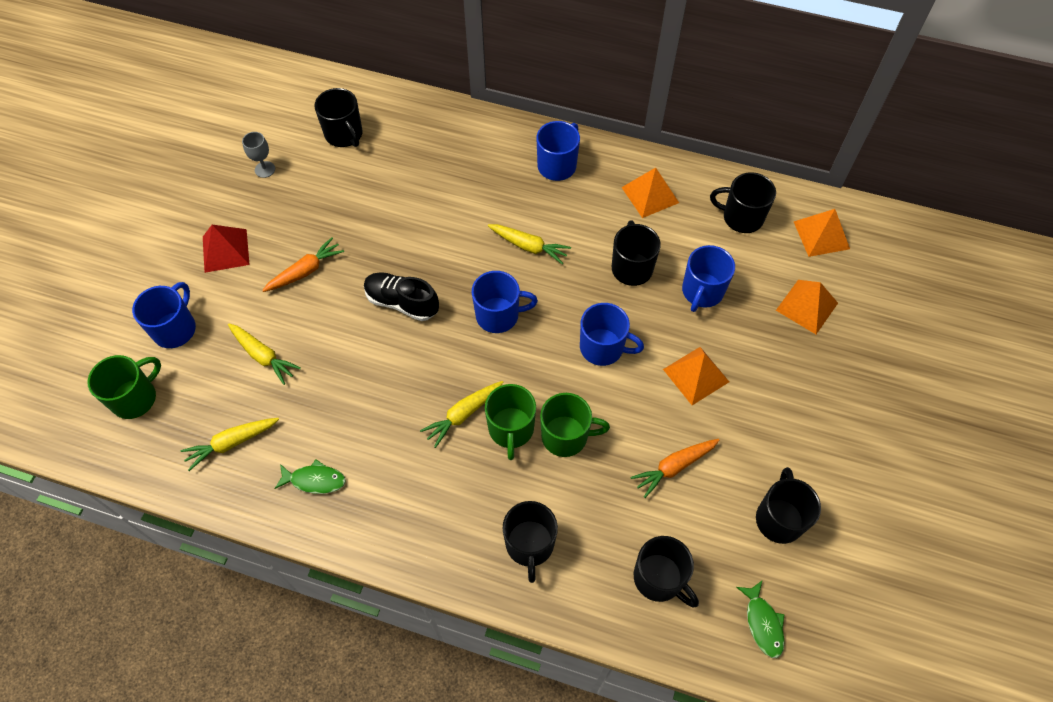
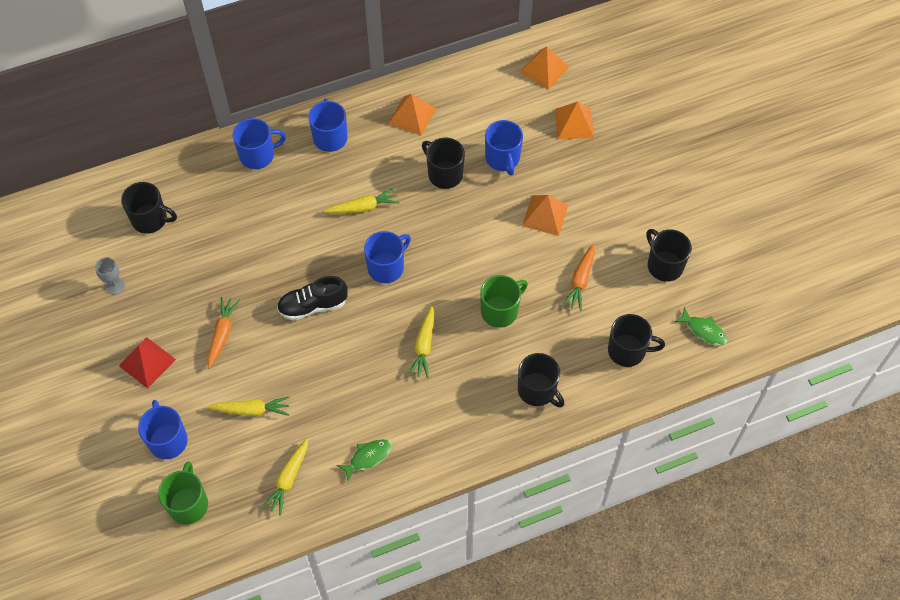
camera: 40 degrees left, 0 degrees up
(511, 429) = (463, 332): green mug -> none
(603, 348) = (473, 239): blue mug -> blue mug (258, 155)
(741, 217) = (485, 91): black mug -> none

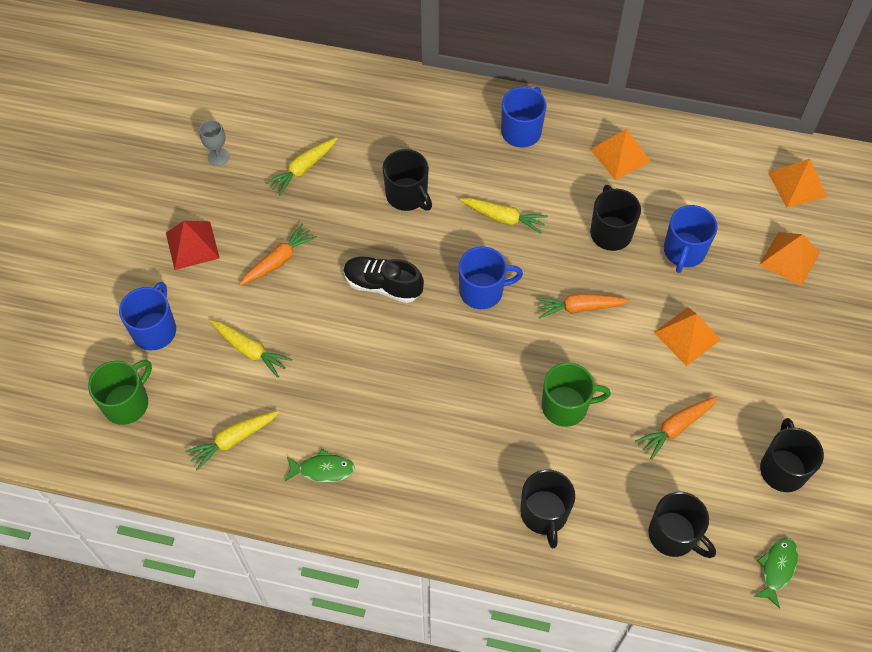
camera: 35 degrees right, 0 degrees up
(150, 219) = (295, 114): black mug -> black mug (407, 196)
(258, 155) = (439, 110): blue mug -> none
(424, 346) = (461, 393): yellow carrot -> yellow carrot (303, 169)
(461, 239) = (579, 307): none -> orange carrot
(703, 330) = (777, 568): green fish -> green fish turned 135 degrees counterclockwise

